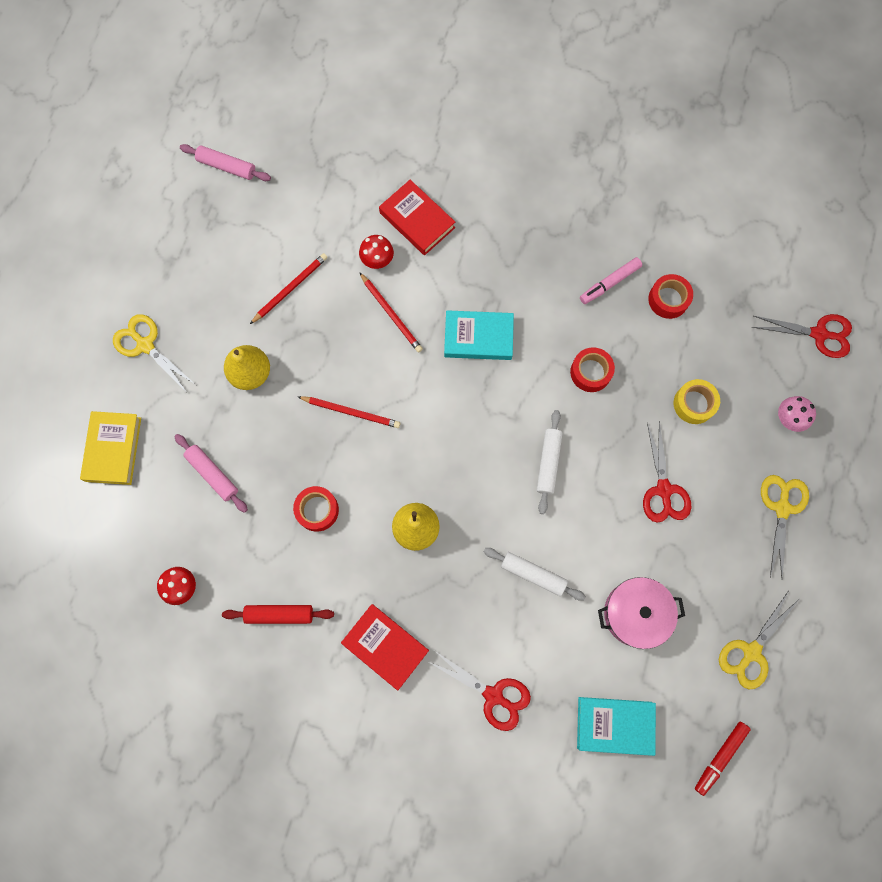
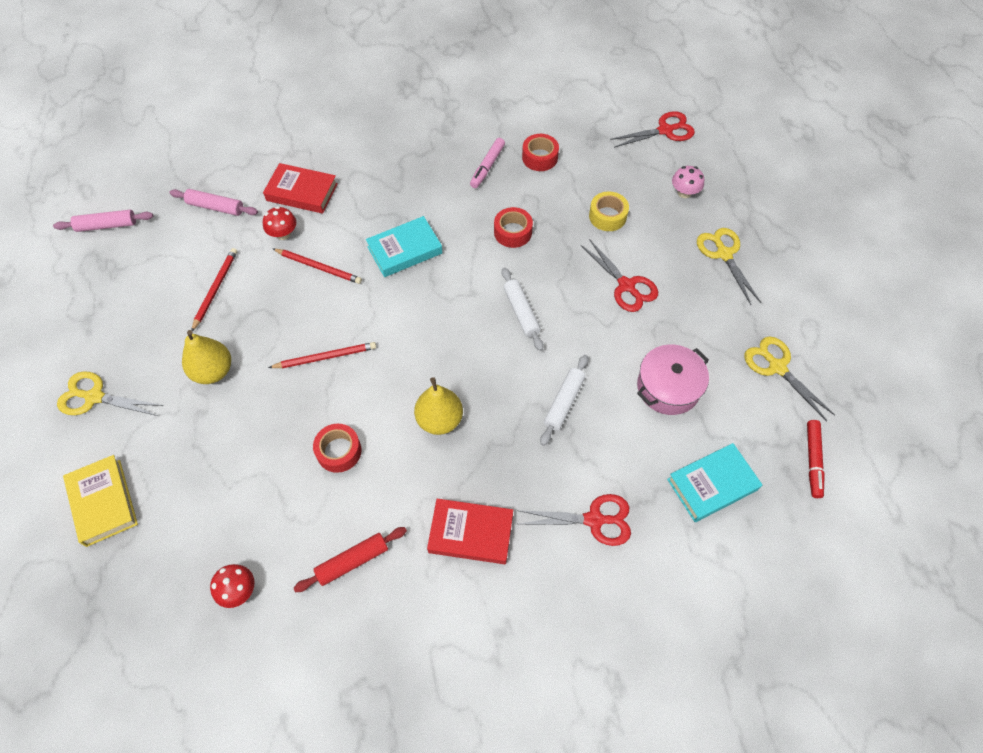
camera: 30 degrees left, 15 degrees down
(212, 474) = (219, 473): pink rolling pin -> pink rolling pin (216, 207)
(533, 574) = (564, 402): white rolling pin -> white rolling pin turned 60 degrees counterclockwise
(751, 652) = (777, 367): yellow scissors -> yellow scissors turned 135 degrees clockwise

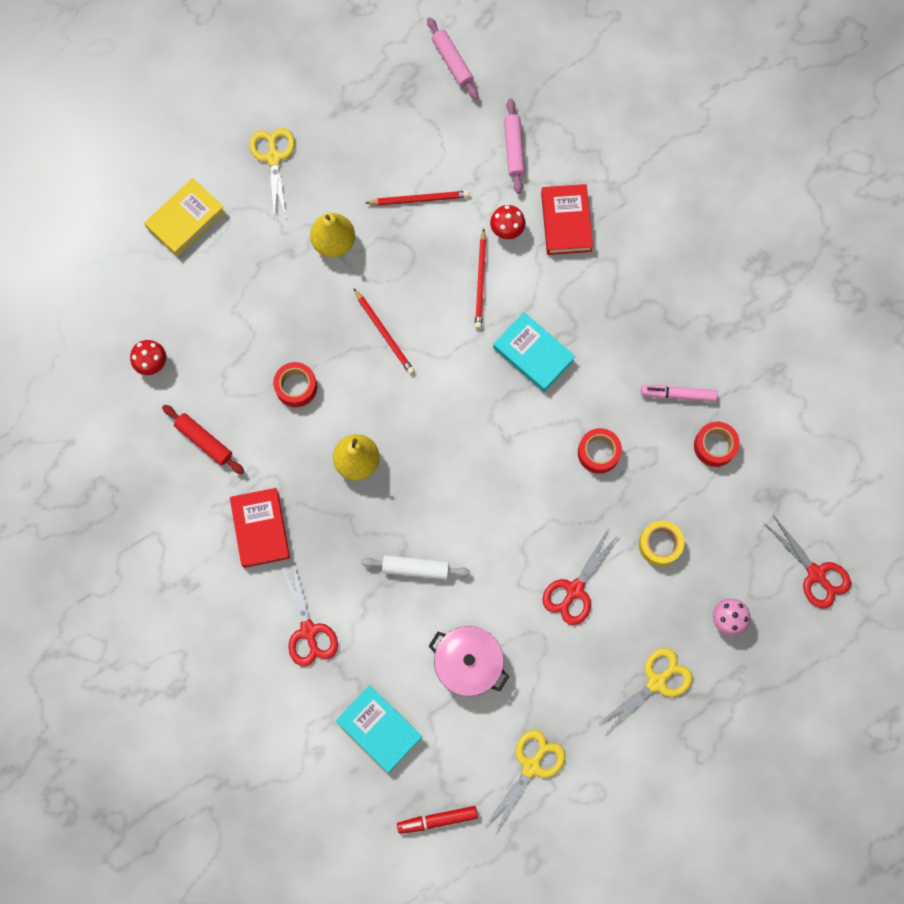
camera: 70 degrees right, 15 degrees up
(521, 312) = (502, 495): white rolling pin -> none

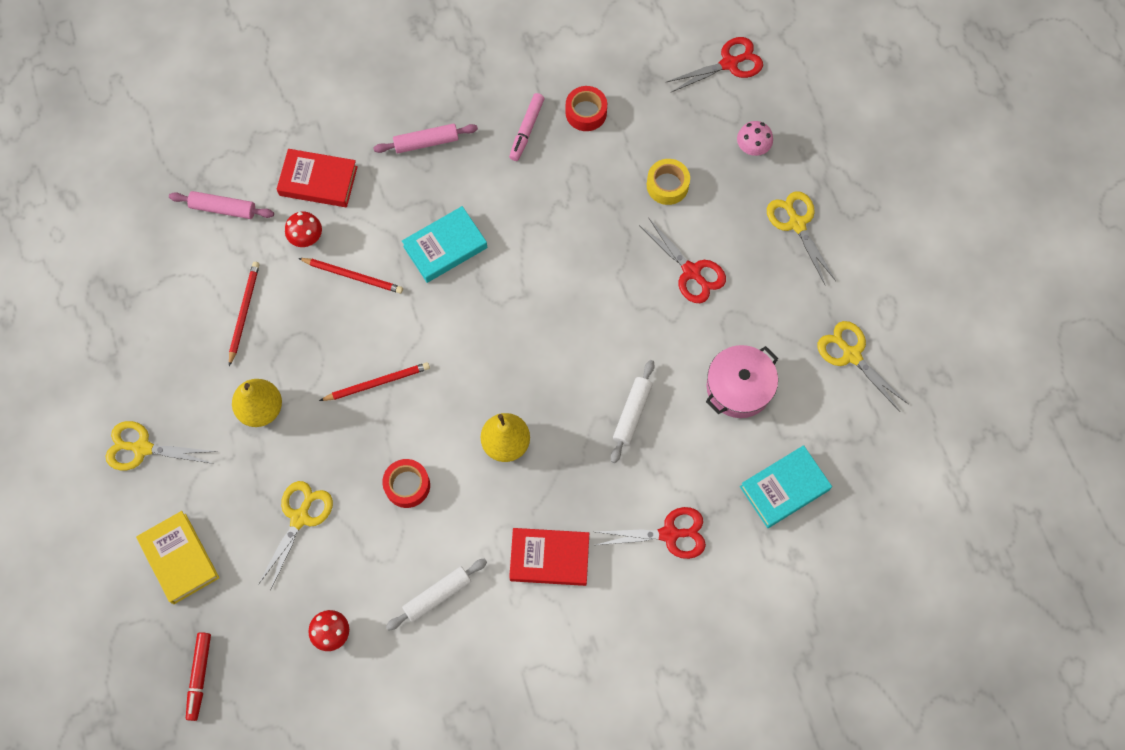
camera: 75 degrees left, 5 degrees down
(204, 441) = (437, 595): red rolling pin -> white rolling pin
(245, 305) = (300, 518): none -> yellow scissors
(437, 819) = (884, 454): red marker -> red marker (199, 676)
(452, 62) = (104, 242): pink rolling pin -> pink rolling pin (426, 142)
(598, 452) = (563, 214): red tape -> none

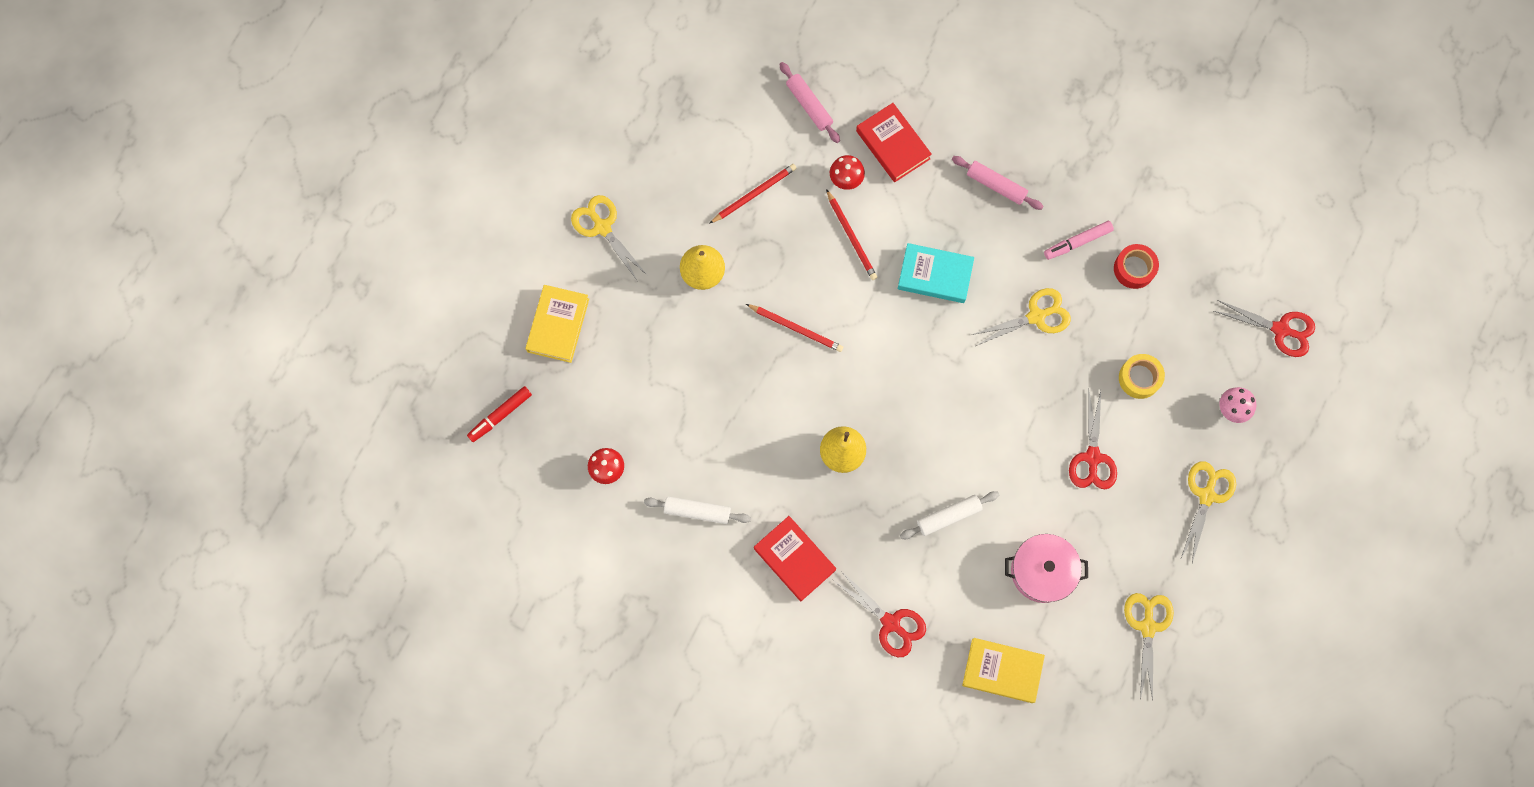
camera: 45 degrees right, 5 degrees up
(300, 518) = (658, 372): yellow scissors -> yellow scissors (1036, 316)
(407, 485) = (748, 418): red tape -> none
(784, 488) = (1002, 670): turquoise book -> yellow book

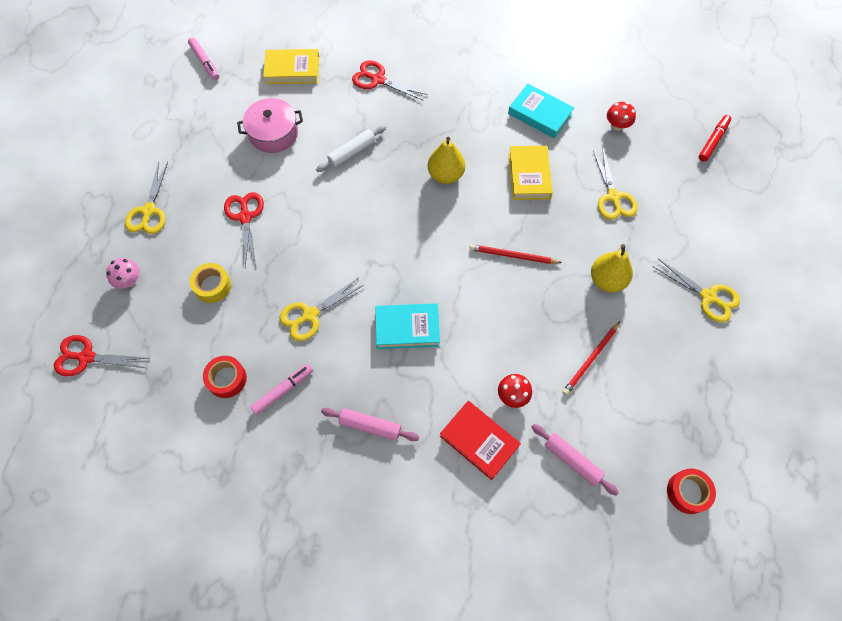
camera: 165 degrees right, 10 degrees down
(558, 325) = (704, 212): yellow book -> yellow book (529, 175)
(697, 511) = (540, 114): white rolling pin -> turquoise book
(712, 52) = (687, 492): none -> red tape
(794, 559) = (458, 101): red book -> none
(851, 236) = (491, 343): red pencil -> none
(1119, 717) = (205, 62): none -> pink marker
(1147, 626) = (189, 117): yellow scissors -> yellow scissors (613, 197)

